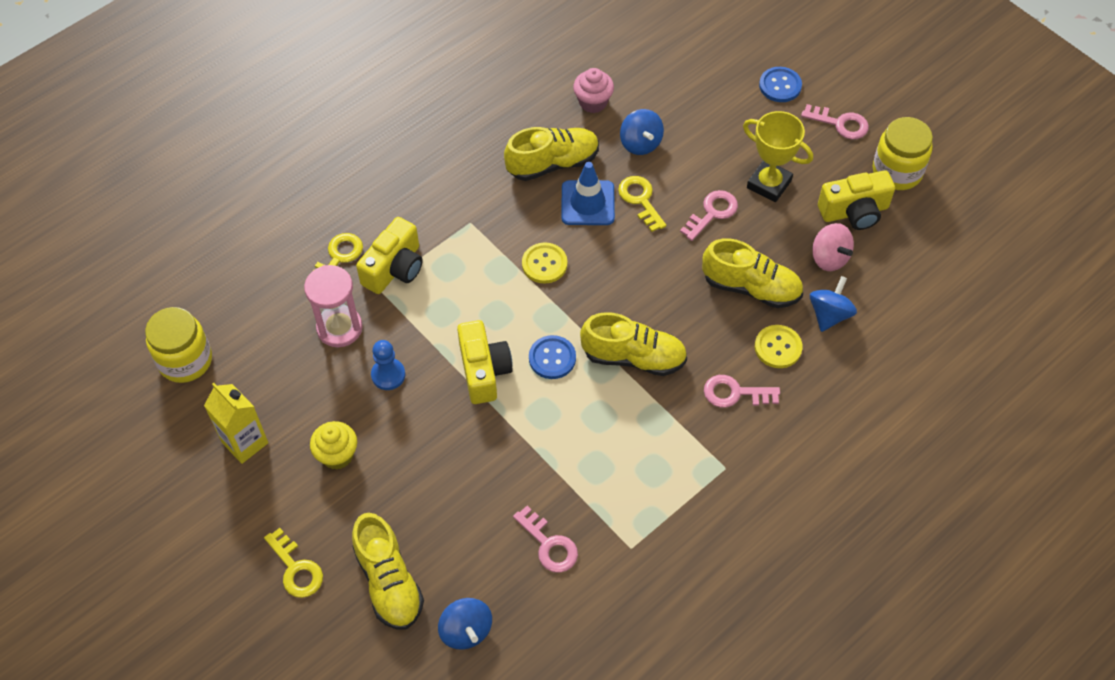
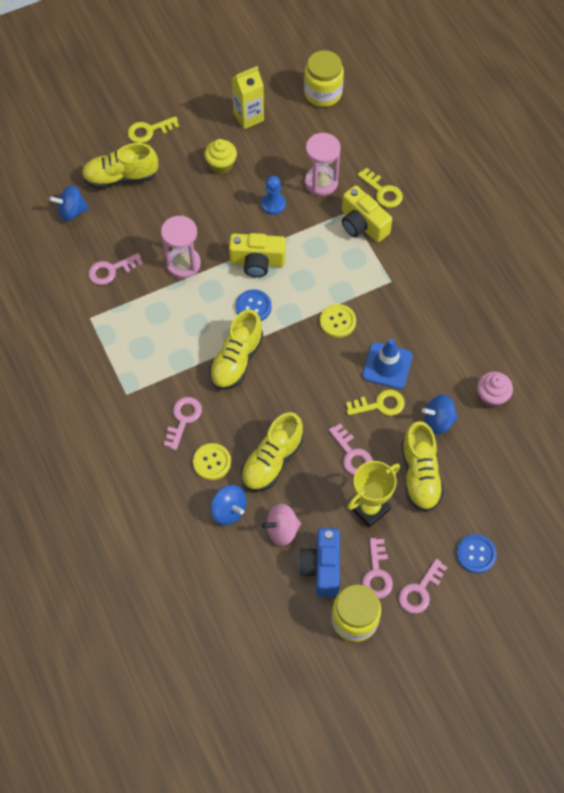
camera: 105 degrees right, 5 degrees up
(512, 457) = (183, 264): none -> pink hourglass
(553, 163) = (434, 351): yellow shoe -> yellow shoe (420, 475)
(839, 163) = (377, 574): none -> pink key
(854, 211) = (322, 567): yellow camera -> blue camera

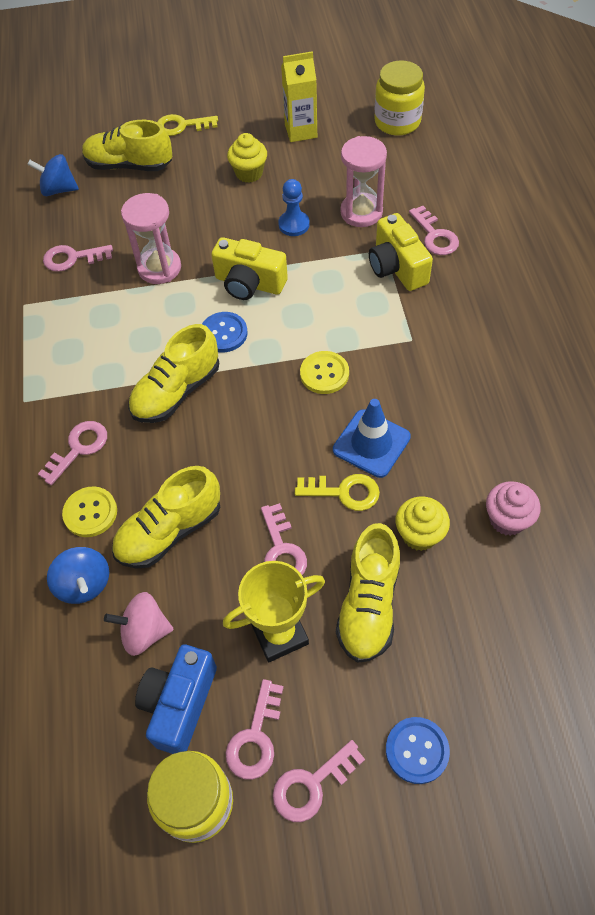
camera: 20 degrees right, 5 degrees down
(382, 191) = (435, 236): yellow key -> pink key
(438, 421) = (419, 534): blue spinning top -> yellow cupcake

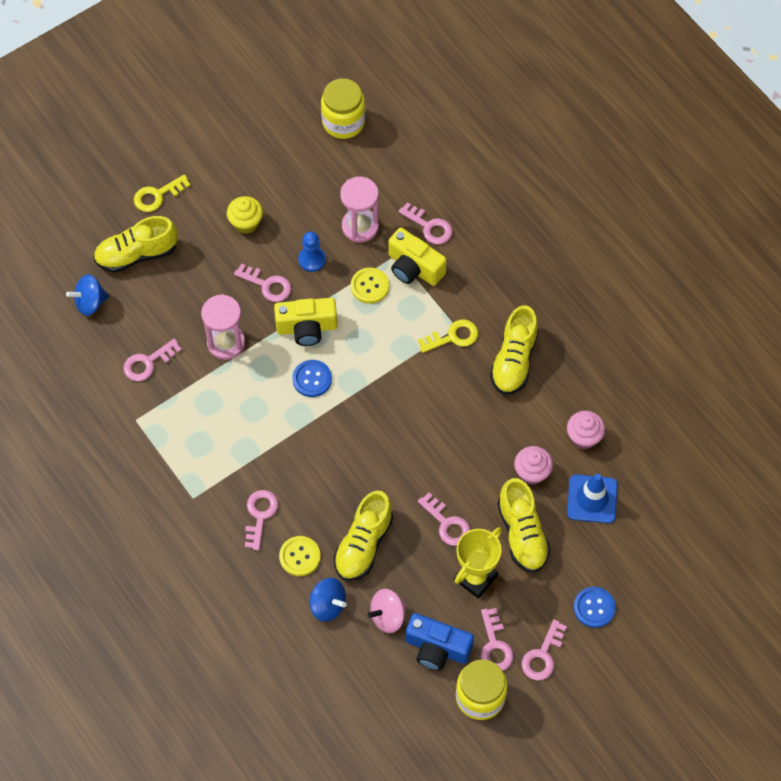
camera: 30 degrees left, 5 degrees up
(176, 391) = (305, 441): yellow shoe -> yellow shoe (514, 361)
(179, 704) = (437, 648): blue camera -> blue camera turned 60 degrees counterclockwise
(235, 231) = (267, 285): none -> pink key
(301, 131) = (266, 162): yellow carton -> none
(324, 373) = (406, 381): yellow button -> yellow button (369, 286)
(344, 492) = (467, 465): yellow key -> yellow key (453, 337)
(371, 443) = (467, 421): blue traffic cone -> blue traffic cone (592, 499)
(419, 534) = (532, 473): yellow cupcake -> pink cupcake

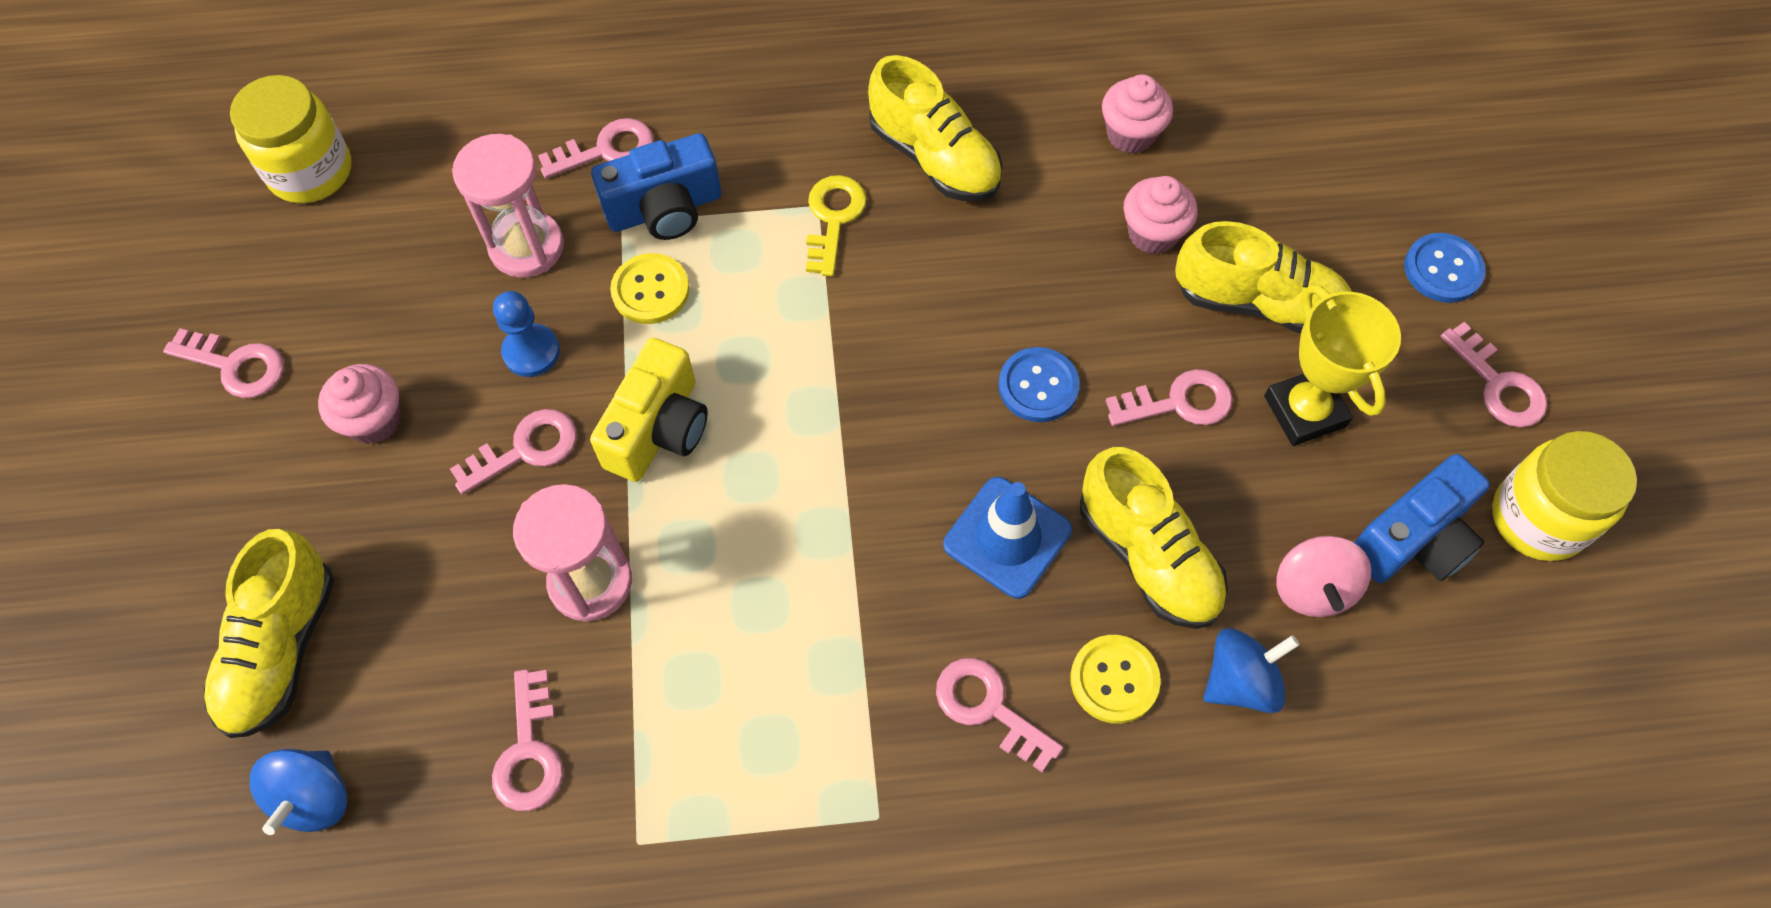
camera: 60 degrees left, 0 degrees up
(157, 196) = (190, 544): yellow key -> none
(246, 223) = (374, 420): yellow cupcake -> pink cupcake
(312, 379) = (766, 472): blue button -> blue button (1038, 386)
(414, 267) = (665, 209): yellow camera -> blue camera
(495, 645) = (1448, 446): pink key -> pink key (235, 365)
(592, 499) = (1246, 177): blue traffic cone -> blue traffic cone (1007, 537)

